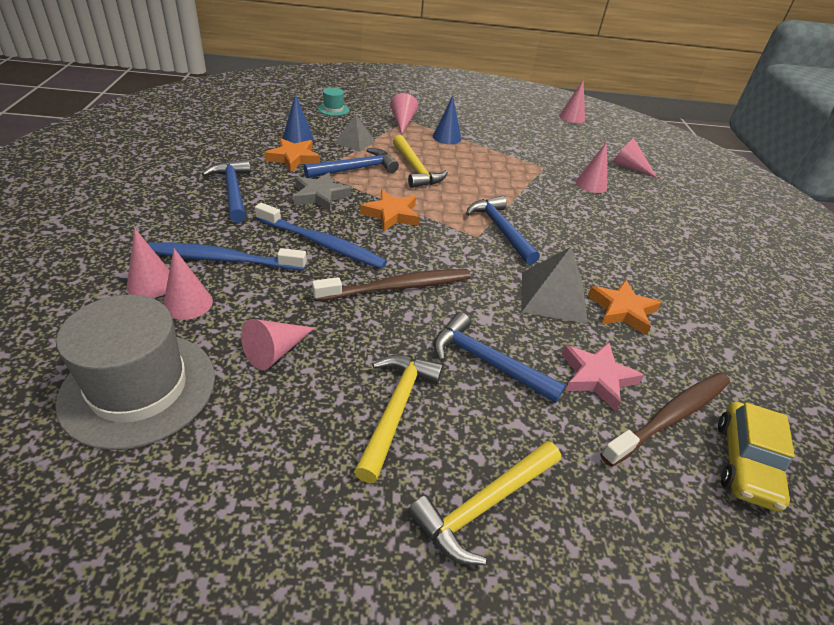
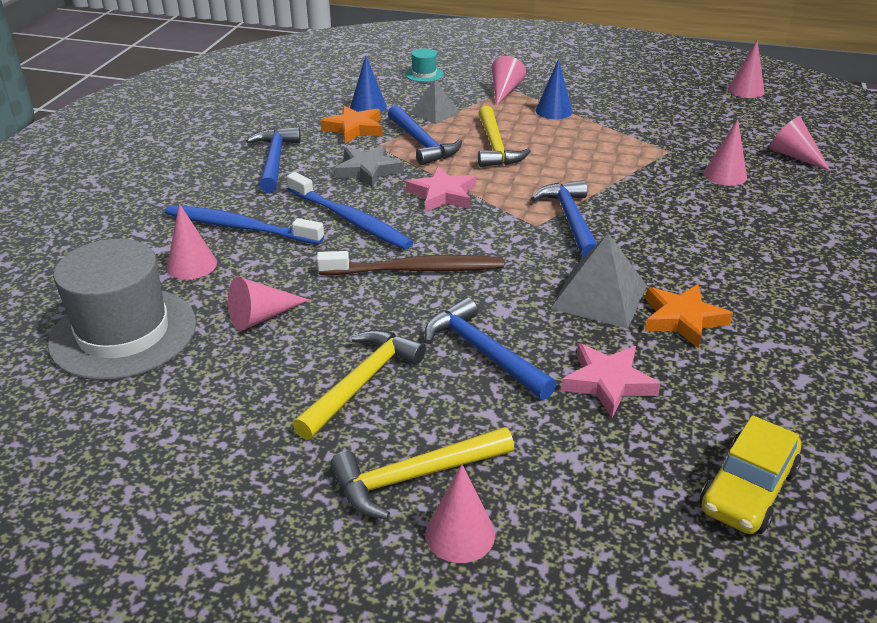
camera: 20 degrees right, 5 degrees down
(151, 283) = (163, 244): pink cone -> pink cone (460, 534)
(355, 169) = (422, 143): blue hammer -> blue hammer turned 75 degrees clockwise
(391, 214) = (442, 195): orange star -> pink star
(671, 416) = (679, 432): brown toothbrush -> none

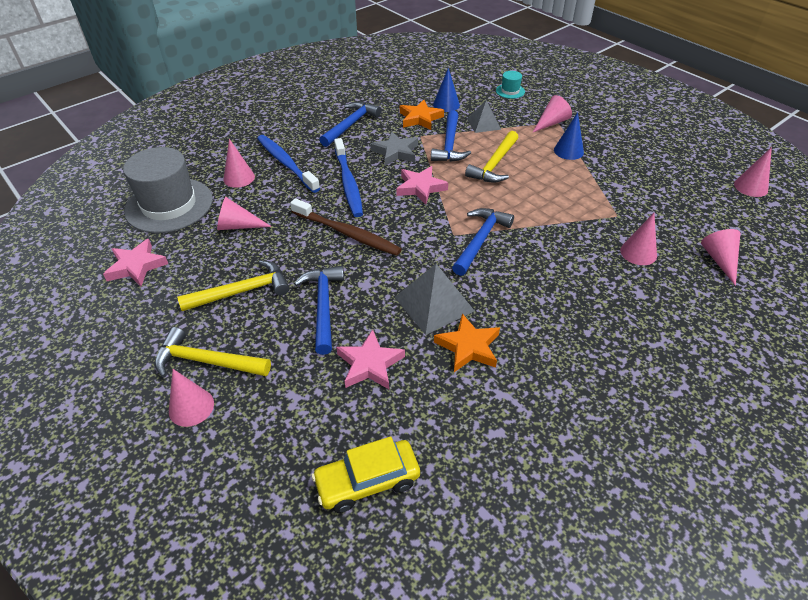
camera: 35 degrees right, 10 degrees up
(167, 422) = (136, 266): none -> pink star

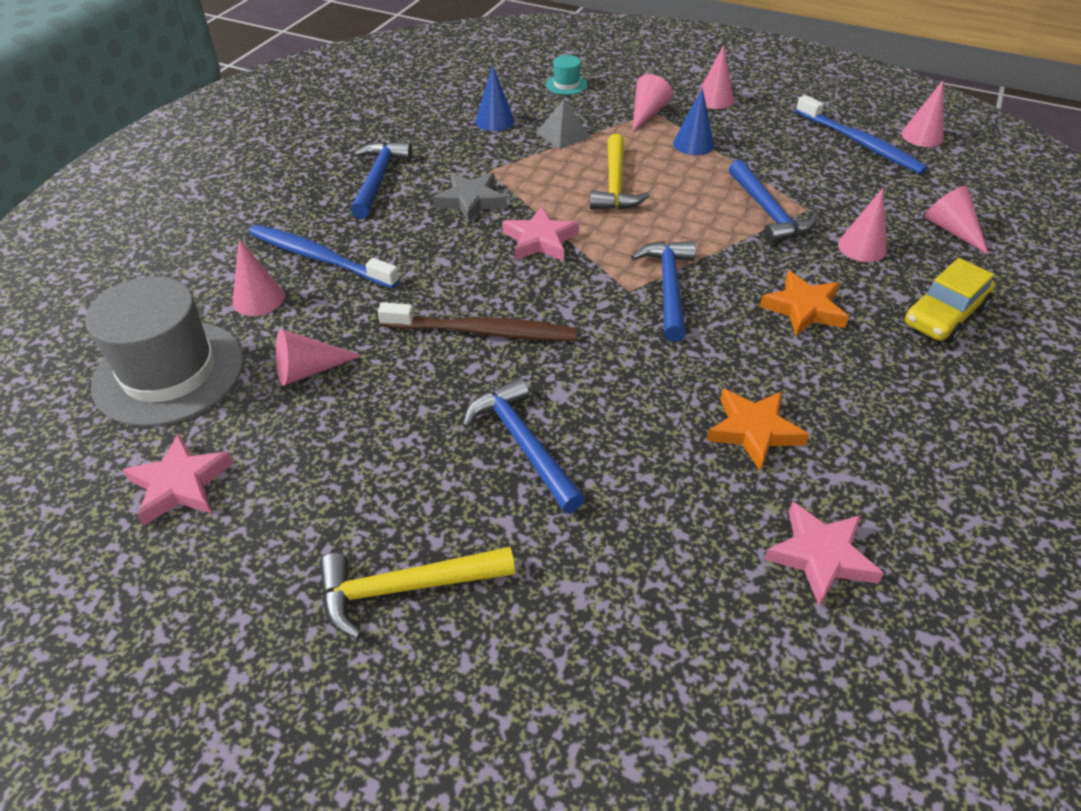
camera: 25 degrees left, 0 degrees up
(191, 407) = (431, 666): pink cone -> pink cone (714, 99)
(242, 291) = (385, 464): yellow hammer -> none
(348, 183) = (434, 261): blue toothbrush -> blue toothbrush (860, 143)
(367, 481) = (758, 662): yellow car -> yellow car (943, 315)
(370, 364) = (645, 501): pink star -> pink star (820, 556)
(420, 118) = (472, 147): orange star -> orange star (804, 309)
(434, 304) = (670, 389): grey pyramid -> none
(449, 144) = (537, 172): blue hammer -> blue hammer (768, 212)

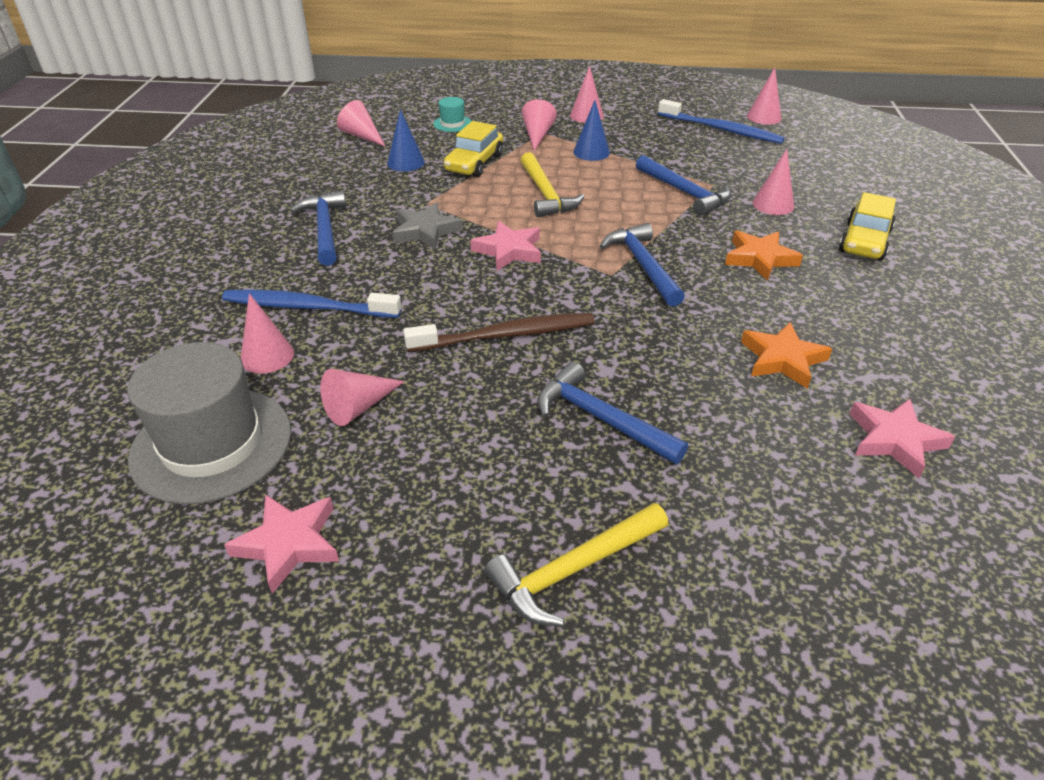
camera: 20 degrees left, 5 degrees down
(562, 134) = (474, 163): grey pyramid -> yellow car
(951, 230) = (829, 179): pink cone -> pink cone (362, 136)

